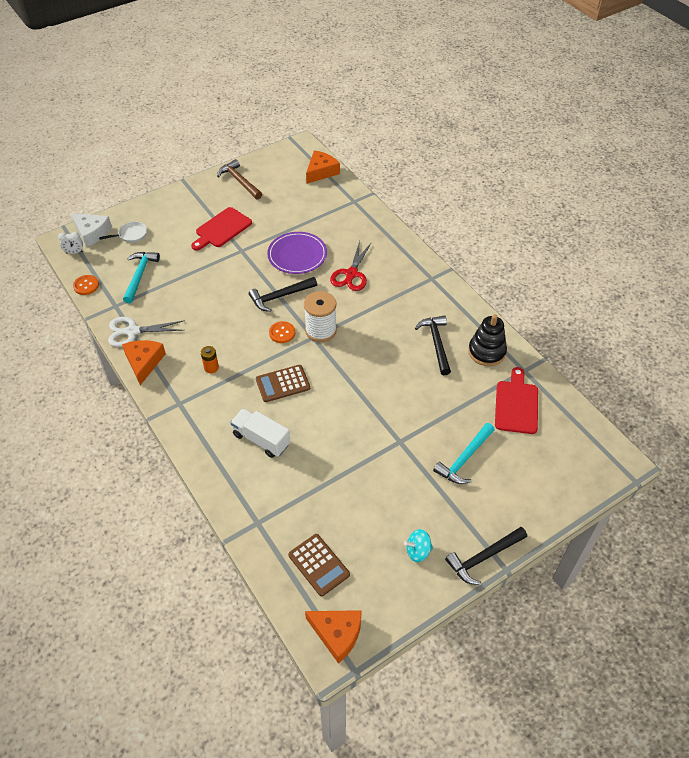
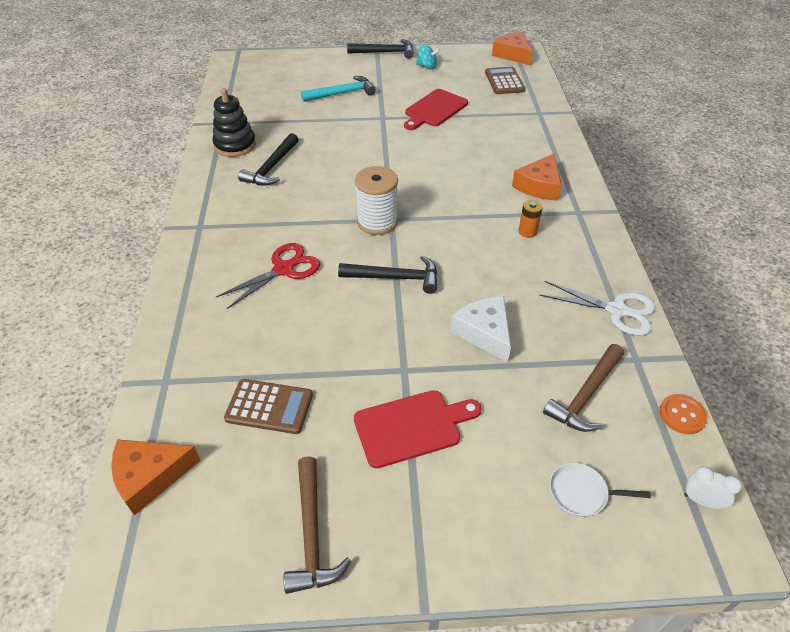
camera: 150 degrees left, 5 degrees down
(92, 233) = (662, 537): white cheese -> white cheese (484, 332)
(140, 275) = (585, 395): turquoise hammer -> brown hammer
(144, 362) = (609, 267): orange cheese -> orange cheese (539, 186)
(261, 439) = (506, 157): white truck -> none
(282, 333) = (423, 236): orange button -> none
(283, 384) = (456, 190): brown calculator -> brown calculator (269, 407)
(297, 255) = (329, 325): purple plate -> none
(516, 404) = (260, 106): red cutting board -> red cutting board (434, 109)

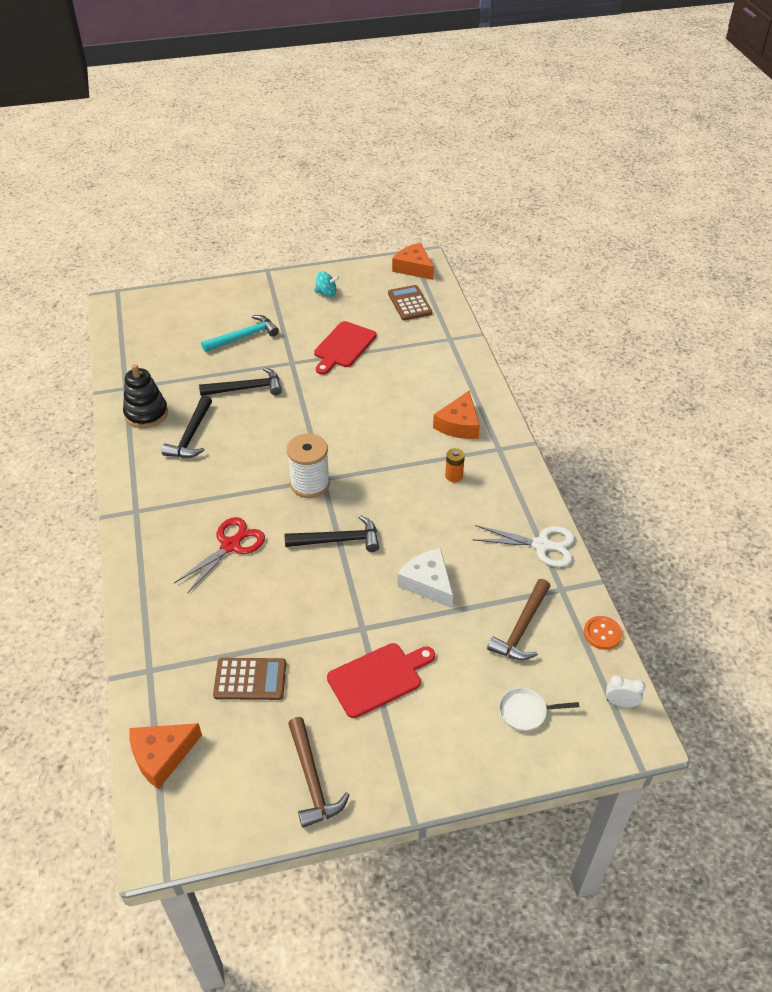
camera: 10 degrees left, 0 degrees up
(385, 52) = (278, 279): black hammer -> black hammer (246, 388)

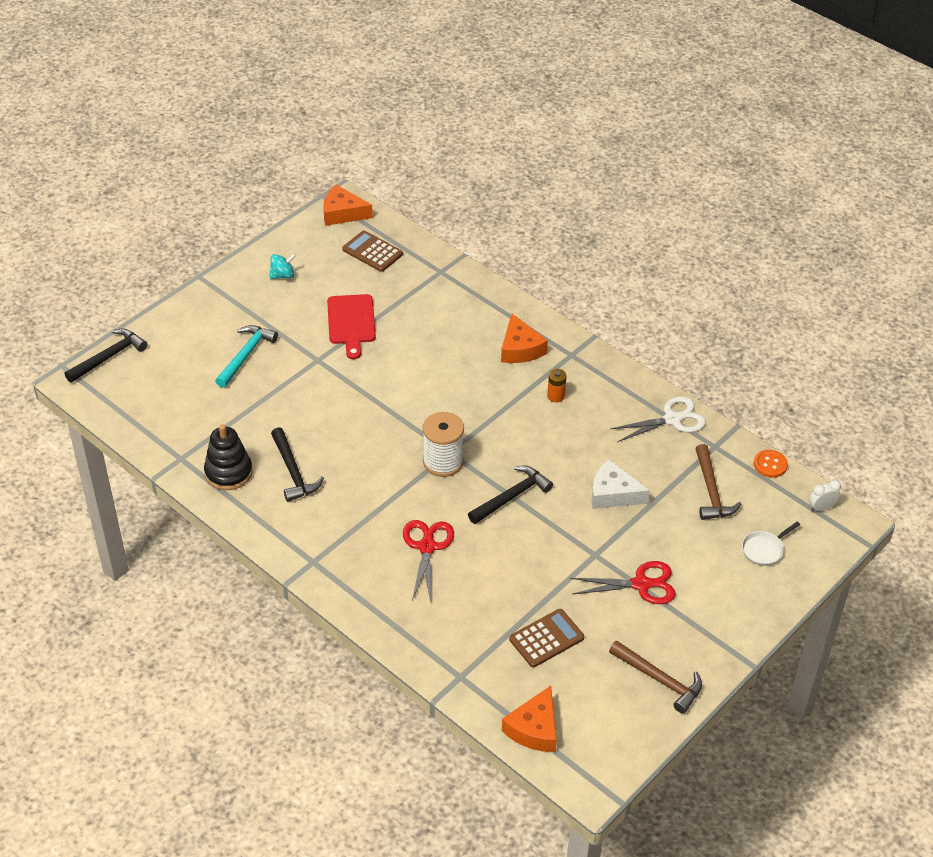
camera: 35 degrees left, 0 degrees up
(246, 388) = (300, 404): black hammer -> black hammer (109, 357)
(378, 678) = (641, 584): red cutting board -> red scissors

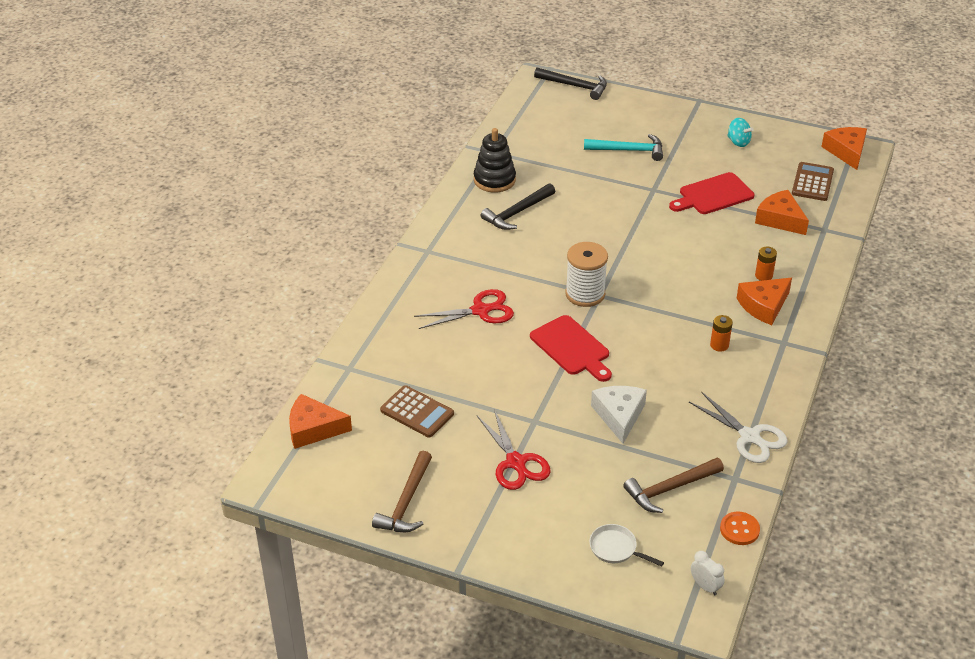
camera: 70 degrees right, 5 degrees down
(411, 293) = (780, 219): none -> orange cheese
(481, 333) = (763, 276): none -> orange battery
(512, 496) = (571, 348): black hammer -> red cutting board

